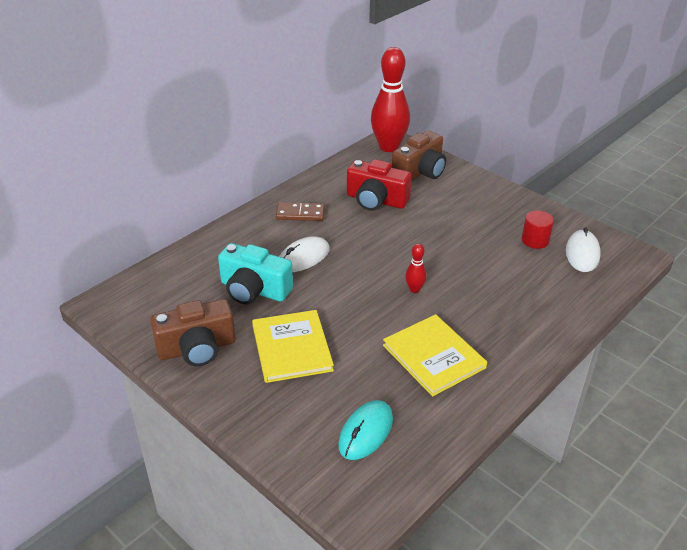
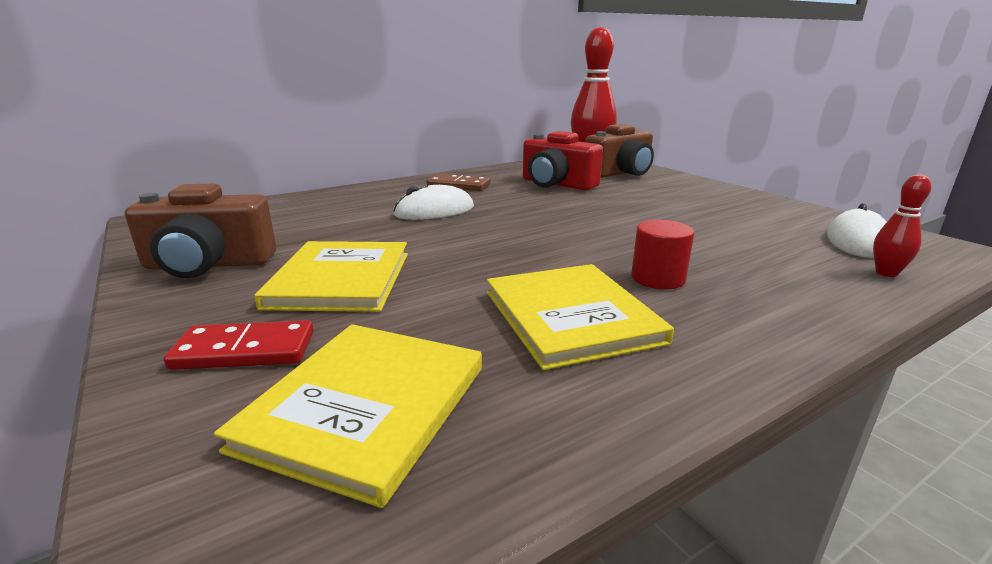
camera: 15 degrees right, 15 degrees down
(254, 290) = (346, 227): turquoise camera -> none
(284, 412) = (245, 350): none -> red domino
(365, 432) = (366, 407): turquoise mouse -> yellow book
(414, 289) = (572, 247): red bowling pin -> red bowling pin (886, 273)
(535, 240) = (774, 225): red cylinder -> red cylinder (658, 278)

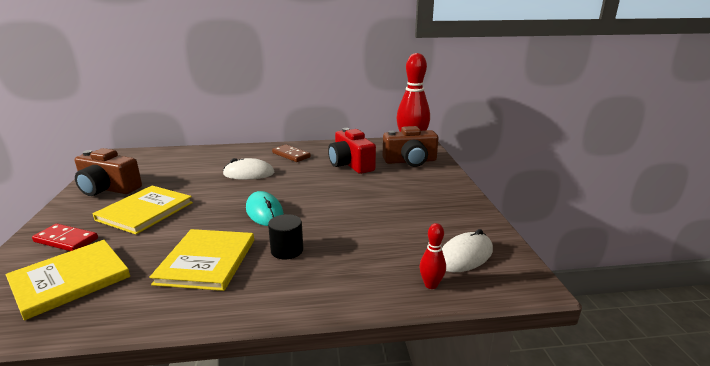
camera: 25 degrees right, 0 degrees up
(542, 246) = (264, 212): none -> turquoise mouse
(658, 278) = (287, 250): red cylinder -> black cylinder

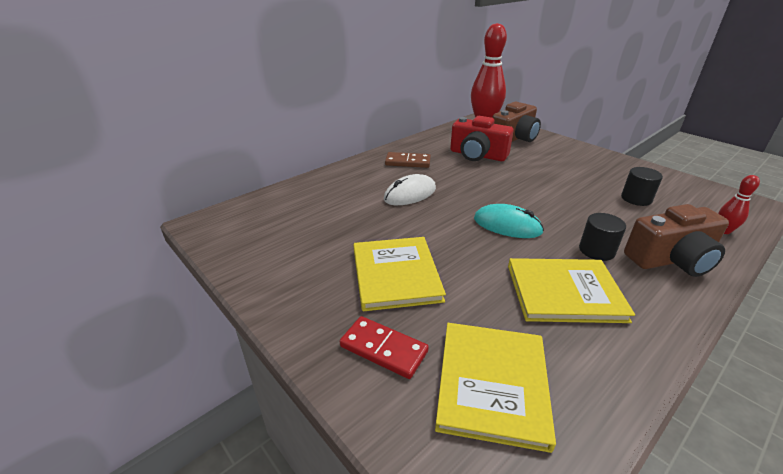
camera: 35 degrees left, 10 degrees up
(66, 240) = (383, 349): red domino -> red domino turned 45 degrees clockwise
(108, 188) = (289, 269): brown camera -> brown camera (671, 259)
(207, 261) = (564, 292): yellow book -> yellow book turned 60 degrees counterclockwise
(408, 233) = (636, 199): none -> black cylinder
(465, 256) = (696, 201): white mouse -> none

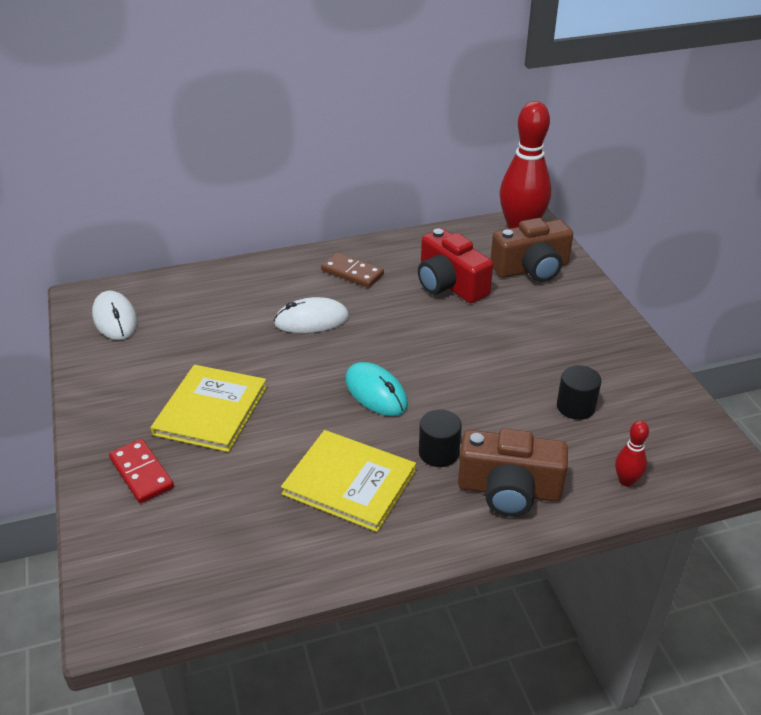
camera: 25 degrees right, 5 degrees up
(246, 231) = (115, 319): none -> white mouse
(492, 384) = (199, 531): yellow book -> none

